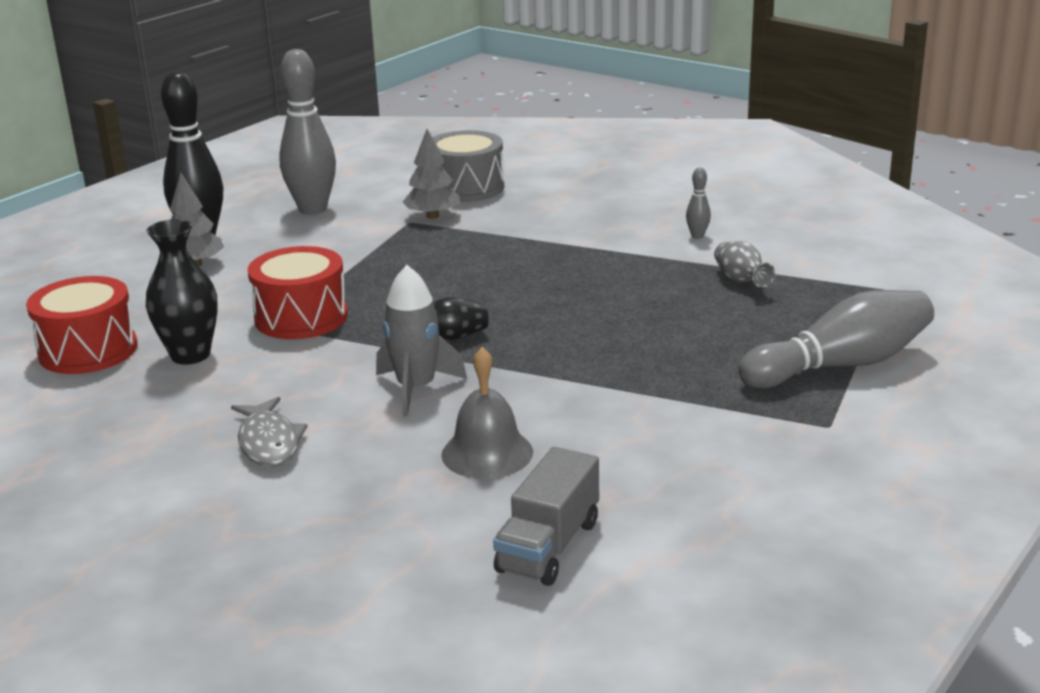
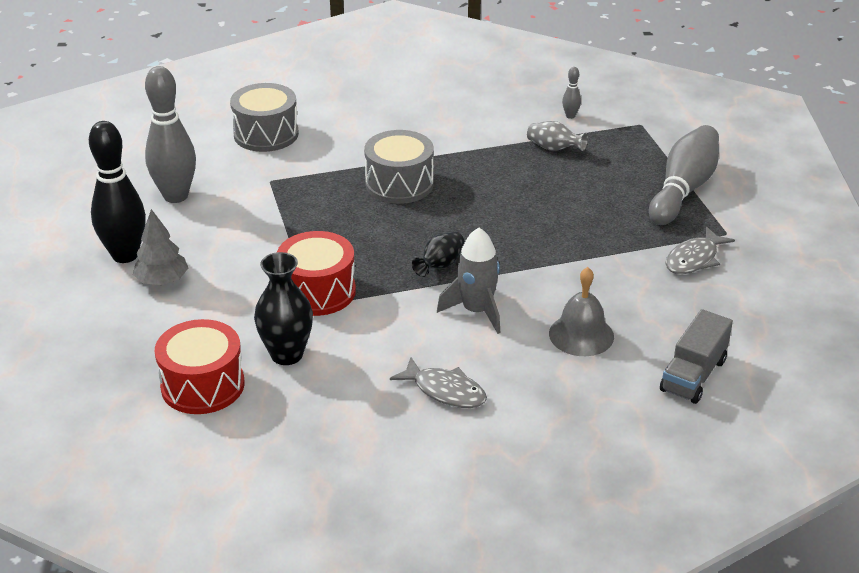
camera: 40 degrees left, 10 degrees up
(432, 216) = (279, 169): grey tree -> none
(523, 260) = (399, 184): none -> grey drum
(549, 546) = (693, 375): grey truck -> grey truck turned 45 degrees clockwise
(697, 236) = (482, 122): grey bowling pin -> grey bowling pin (570, 116)
(743, 435) = (694, 259): none -> grey fish

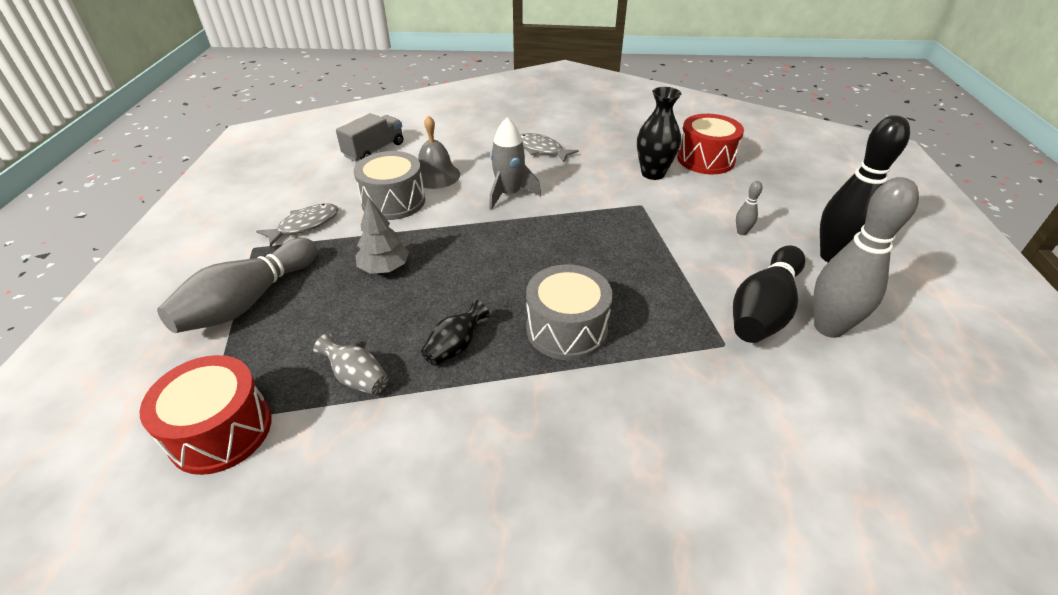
camera: 175 degrees left, 5 degrees up
(162, 281) = (780, 231): grey tree -> grey tree (384, 268)
(224, 206) = (763, 310): none -> black bowling pin
(266, 134) = (764, 439): grey drum -> grey drum (393, 201)
(317, 291) = (639, 215): red drum -> red drum (221, 431)
(440, 265) = (532, 231): black vase -> black vase (455, 347)
(570, 116) = (296, 450): grey bowling pin -> grey bowling pin (741, 232)

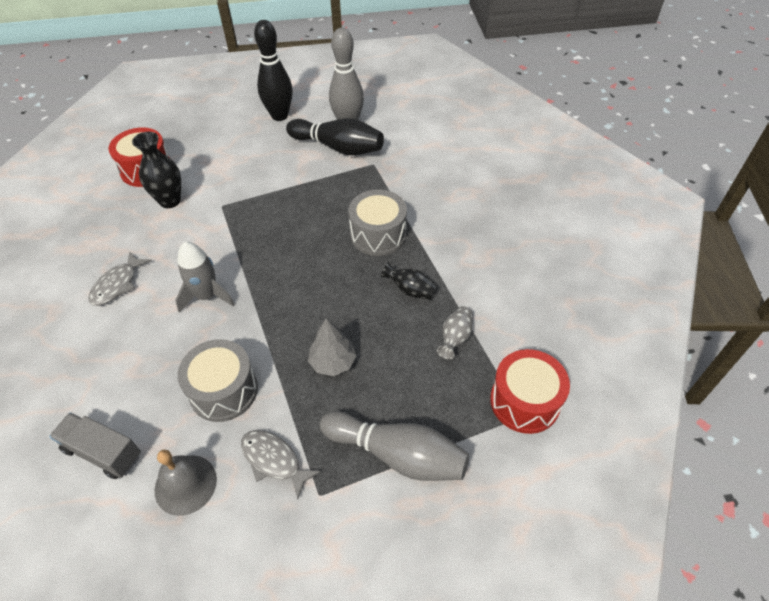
camera: 100 degrees left, 10 degrees up
(436, 175) = (169, 366): grey bell -> grey bell (185, 484)
(741, 232) = (256, 153): grey bowling pin -> none

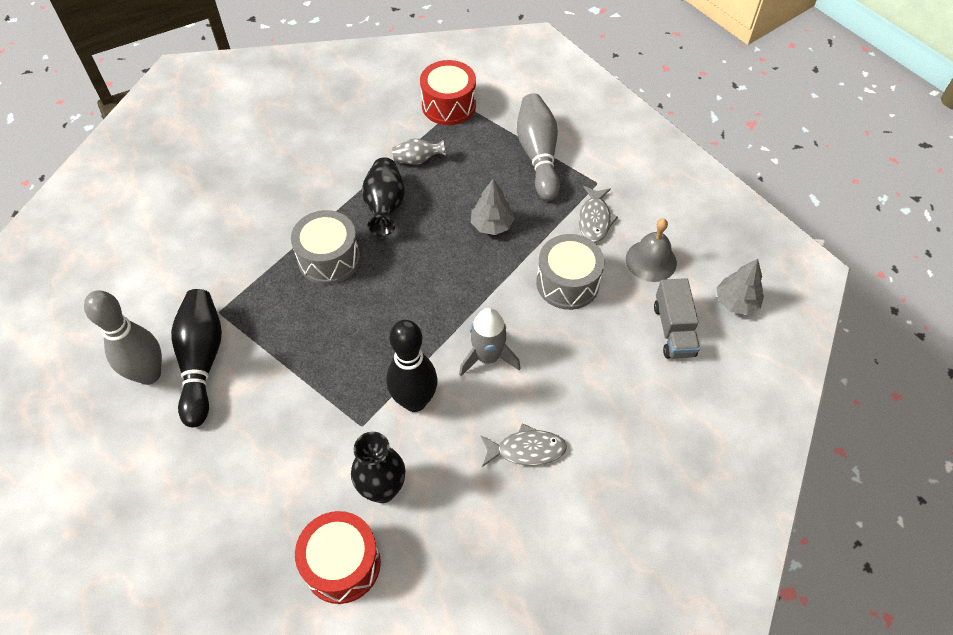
camera: 120 degrees left, 5 degrees up
(72, 539) = (736, 302): none -> grey tree
(279, 116) = (158, 466): black bowling pin -> black bowling pin (414, 401)
(410, 290) = (385, 206): black vase -> black vase, size x1.58

